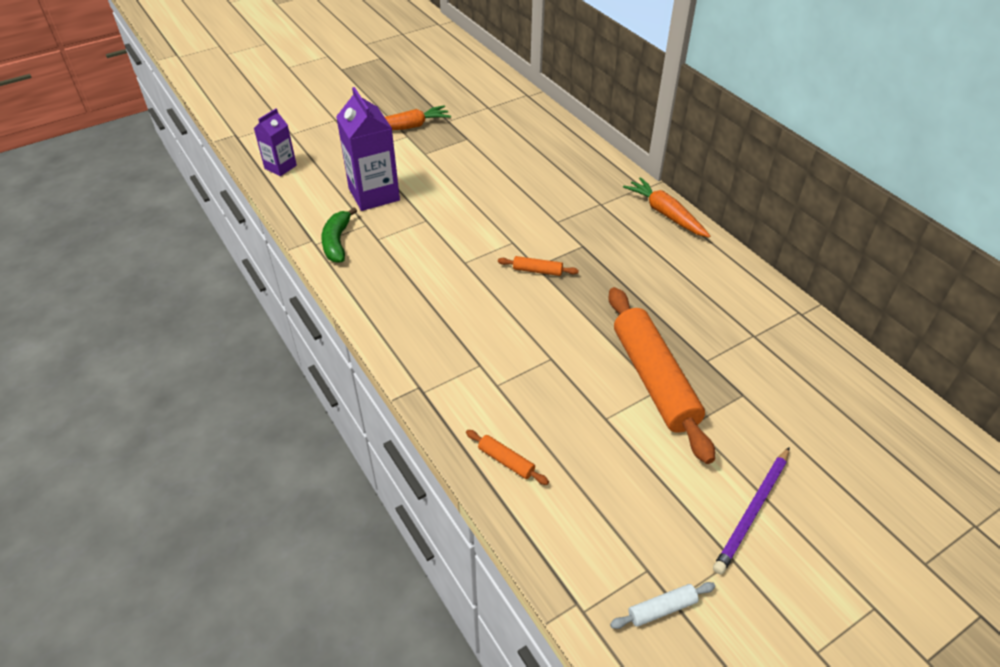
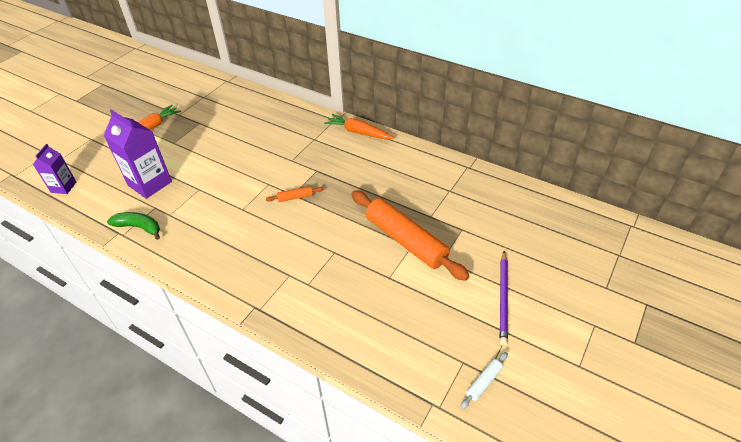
camera: 25 degrees left, 0 degrees up
(337, 242) = (139, 227): green banana -> green banana turned 135 degrees clockwise
(506, 461) = (340, 332): orange rolling pin -> none

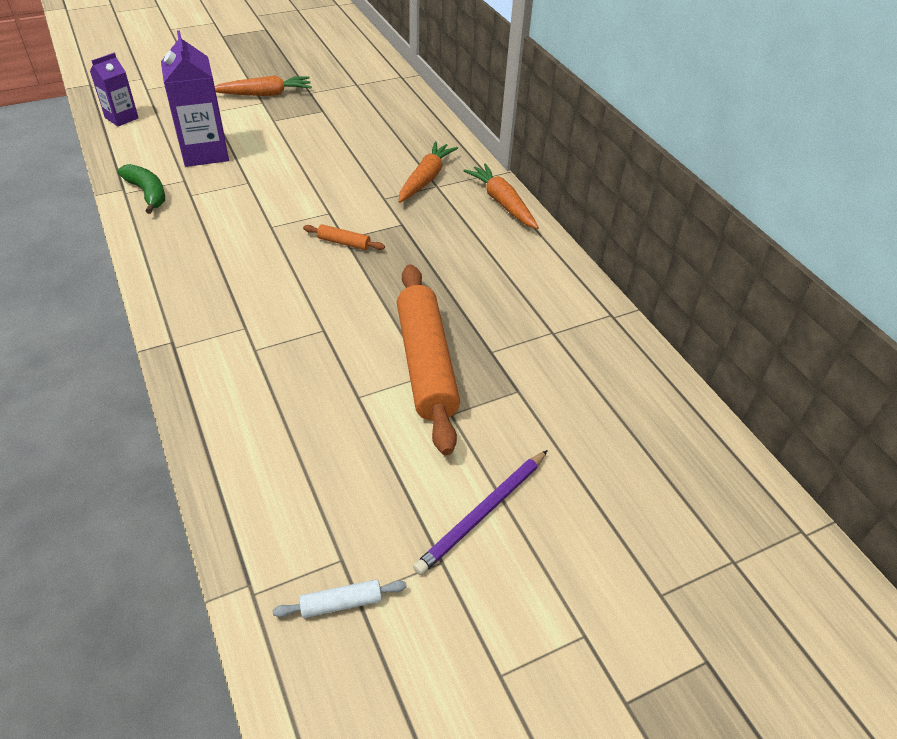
camera: 30 degrees right, 0 degrees up
(304, 138) = (426, 179): none -> orange carrot

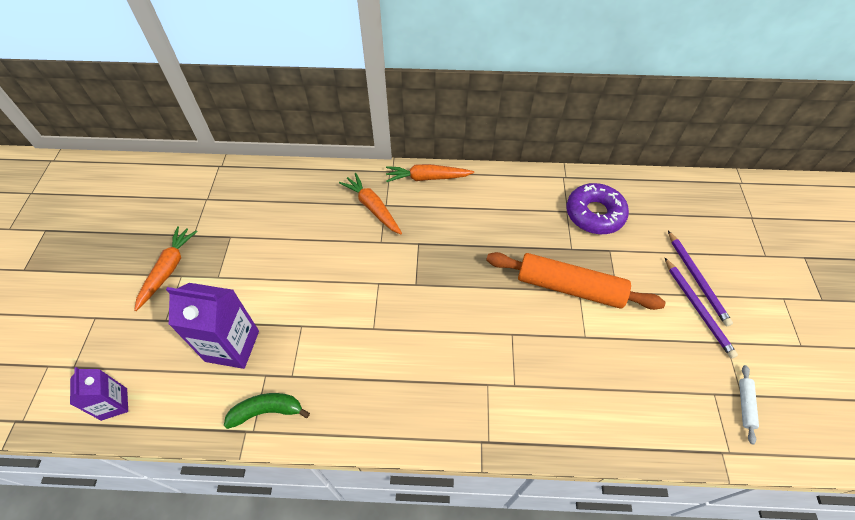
camera: 60 degrees left, 10 degrees up
(344, 243) = (421, 287): orange rolling pin -> none
(539, 502) = (696, 279): none -> purple pencil
(571, 361) = (594, 214): none -> purple donut

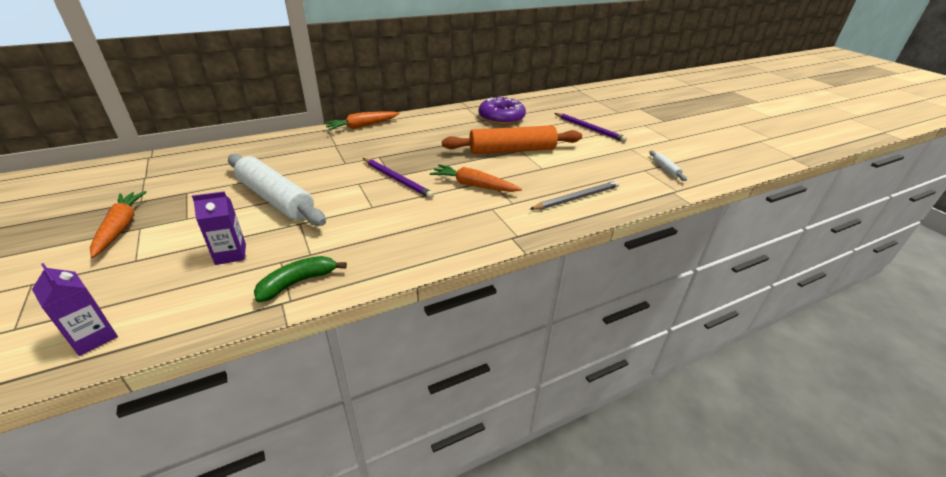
camera: 30 degrees left, 20 degrees down
(232, 346) = (230, 254): purple carton -> purple carton, size x0.59
(296, 278) = (275, 199): none -> white rolling pin
(372, 208) = (325, 148): orange carrot -> orange carrot (473, 185)
(591, 409) = (576, 198): none -> grey pencil
(697, 308) = (601, 139): purple pencil -> purple pencil (397, 179)

